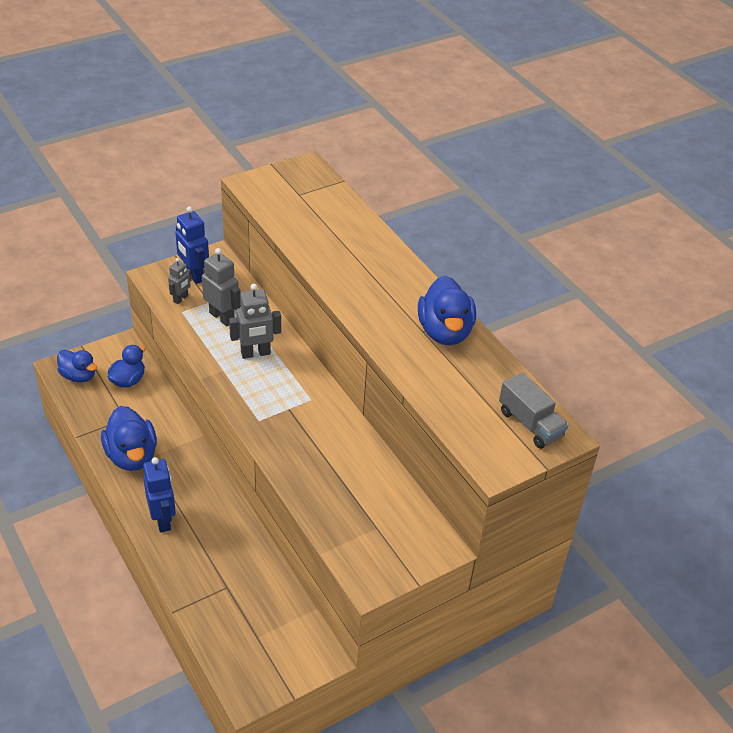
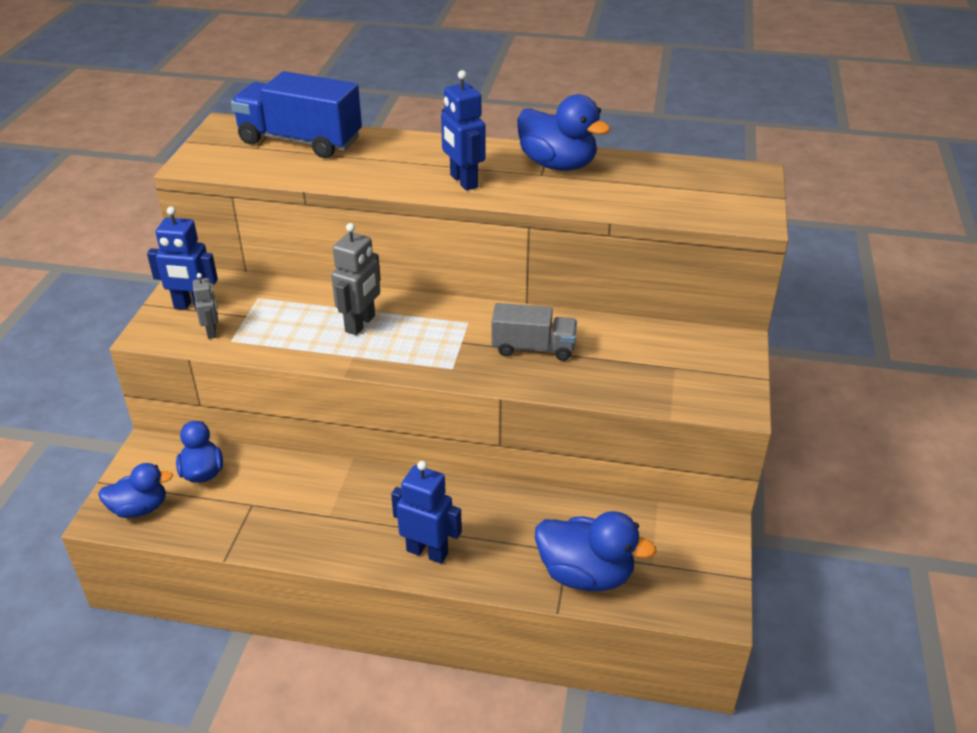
camera: 45 degrees left, 5 degrees down
(132, 456) = (311, 528): blue duck -> blue duck (585, 574)
(222, 317) = (280, 319): grey robot -> none
(328, 206) = (300, 141): none -> blue truck
(369, 301) = (463, 181): none -> blue robot
(530, 424) = (723, 180): grey truck -> grey truck (533, 348)

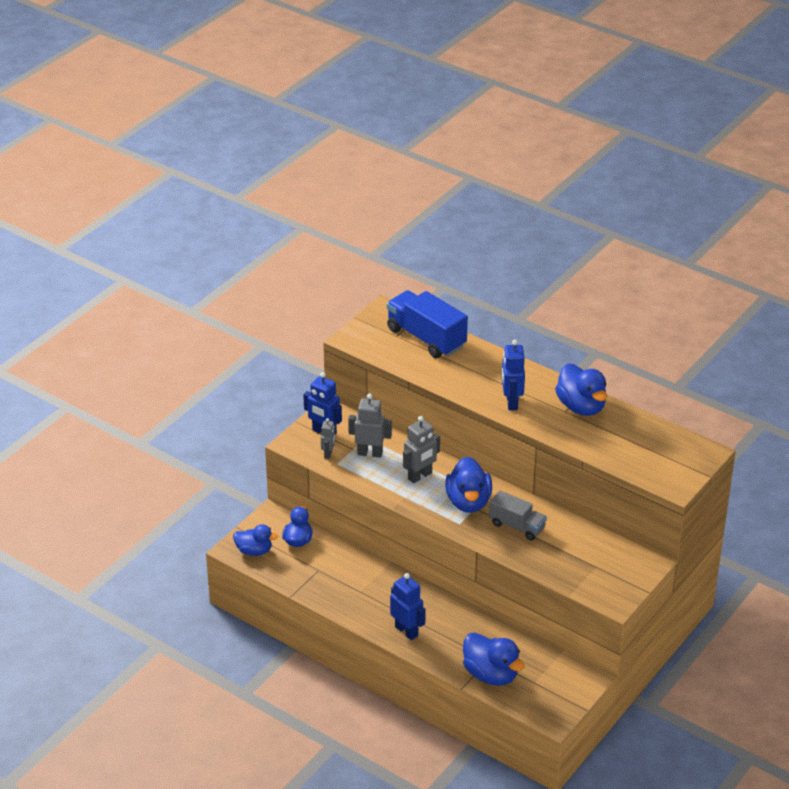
camera: 25 degrees right, 0 degrees up
(273, 315) = (370, 453): none -> grey robot
(447, 337) = (468, 502): none -> blue duck

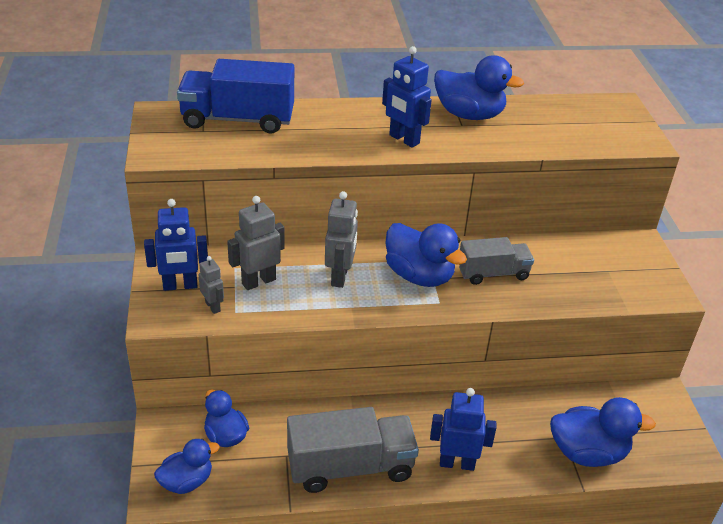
camera: 45 degrees left, 0 degrees up
(345, 596) = (350, 467): none -> grey truck

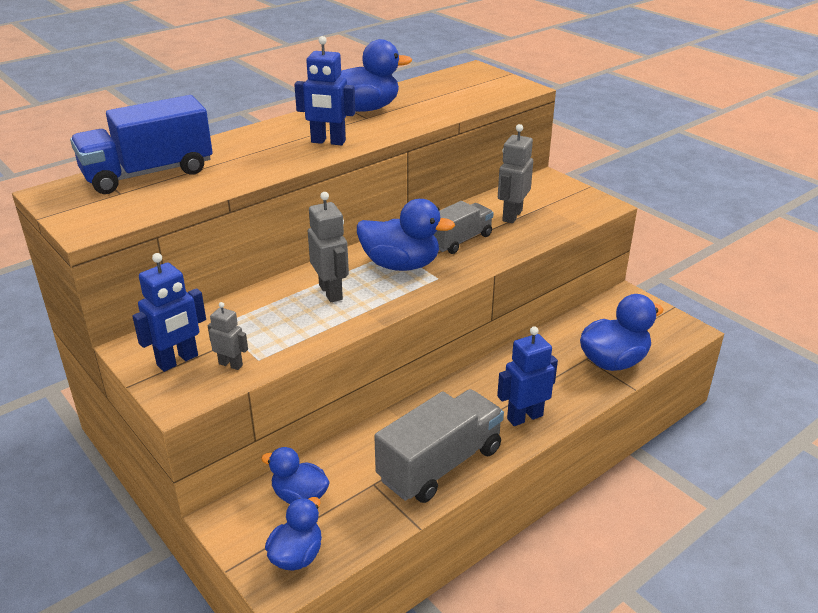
camera: 30 degrees left, 5 degrees down
(258, 281) = (256, 325): grey robot -> grey robot (512, 215)

